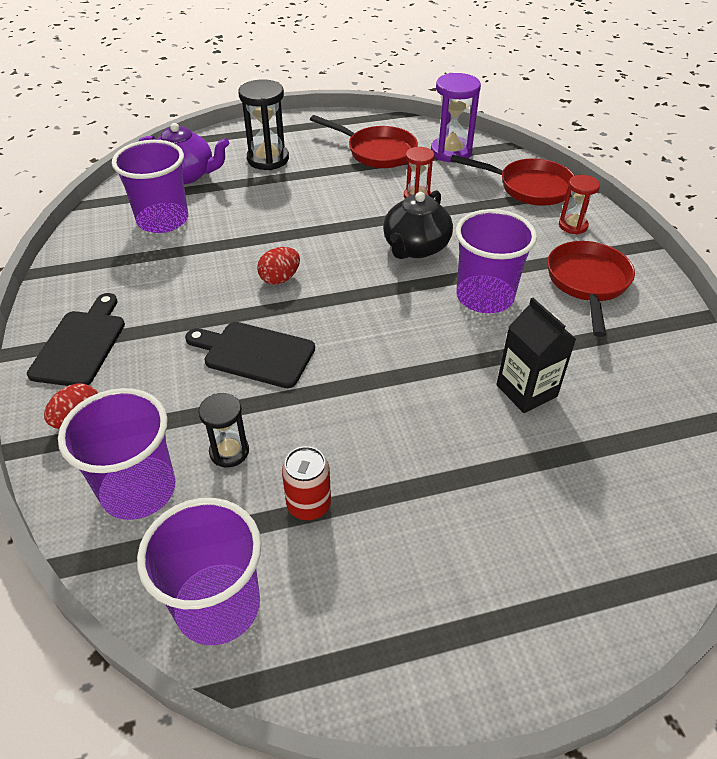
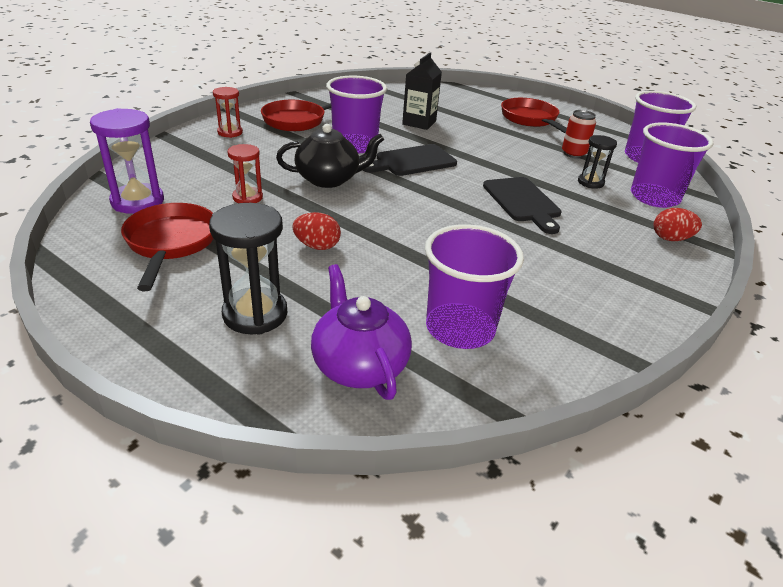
camera: 130 degrees left, 10 degrees down
(81, 345) = (640, 276): black cutting board -> black cutting board (412, 161)
(280, 279) = (443, 221): red egg -> red egg (317, 246)
(529, 187) = (182, 155): red pan -> red pan (530, 120)

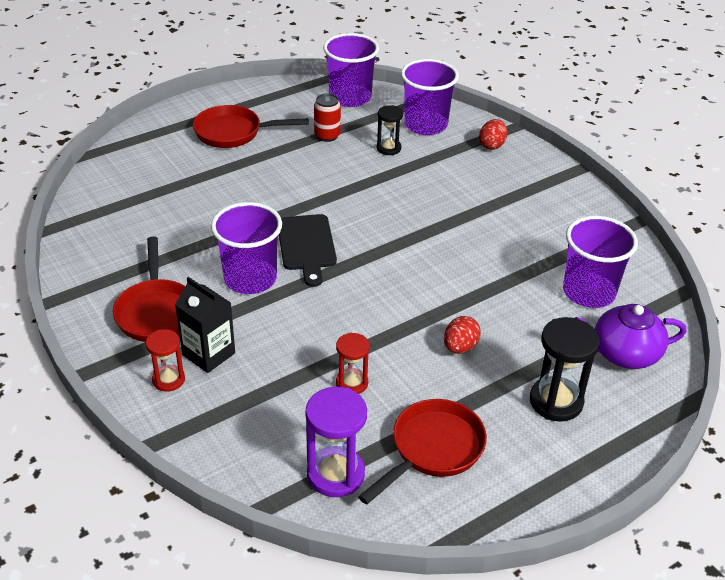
camera: 70 degrees left, 5 degrees up
(171, 243) = (432, 449): red pan -> red pan turned 120 degrees clockwise
(329, 179) = (328, 315): black teapot -> none
(419, 123) = (206, 214): black carton -> black carton (208, 354)
(522, 202) = (413, 200): black cutting board -> none

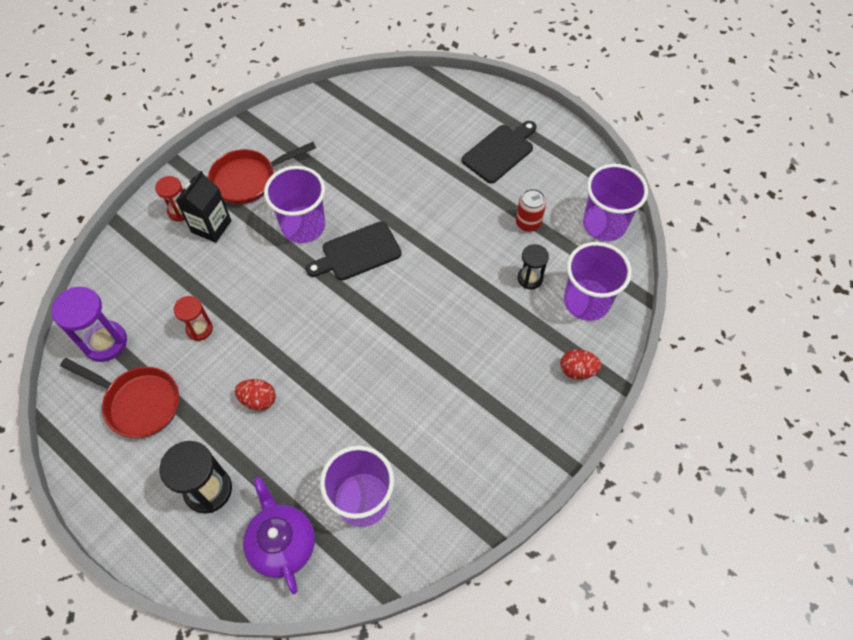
camera: 75 degrees right, 20 degrees up
(233, 133) = (500, 152): red pan -> black cutting board

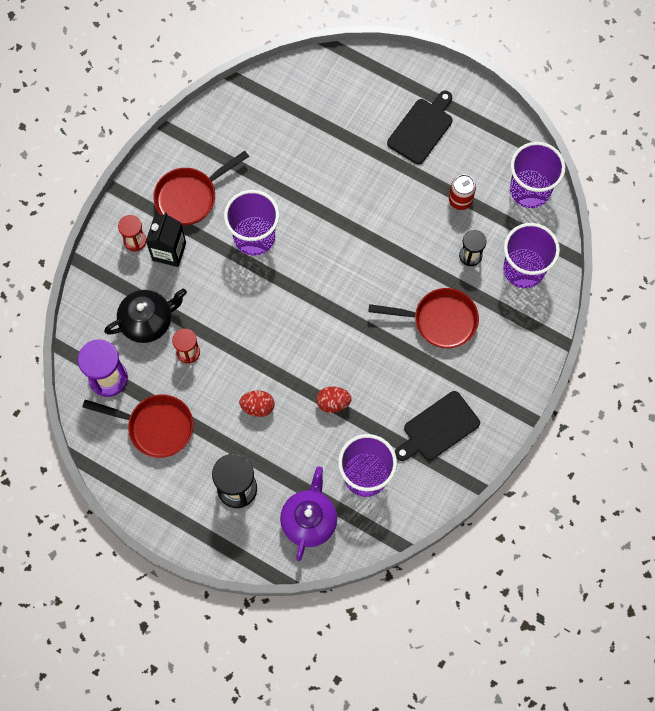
camera: 10 degrees left, 10 degrees up
(167, 291) = (147, 321): none -> black teapot
(282, 543) = (309, 520): purple teapot -> purple teapot turned 45 degrees clockwise
(358, 252) = (311, 255): black cutting board -> black cutting board (438, 428)
(483, 340) = (439, 320): none -> red pan
(577, 370) = (524, 335): red egg -> red egg (333, 403)

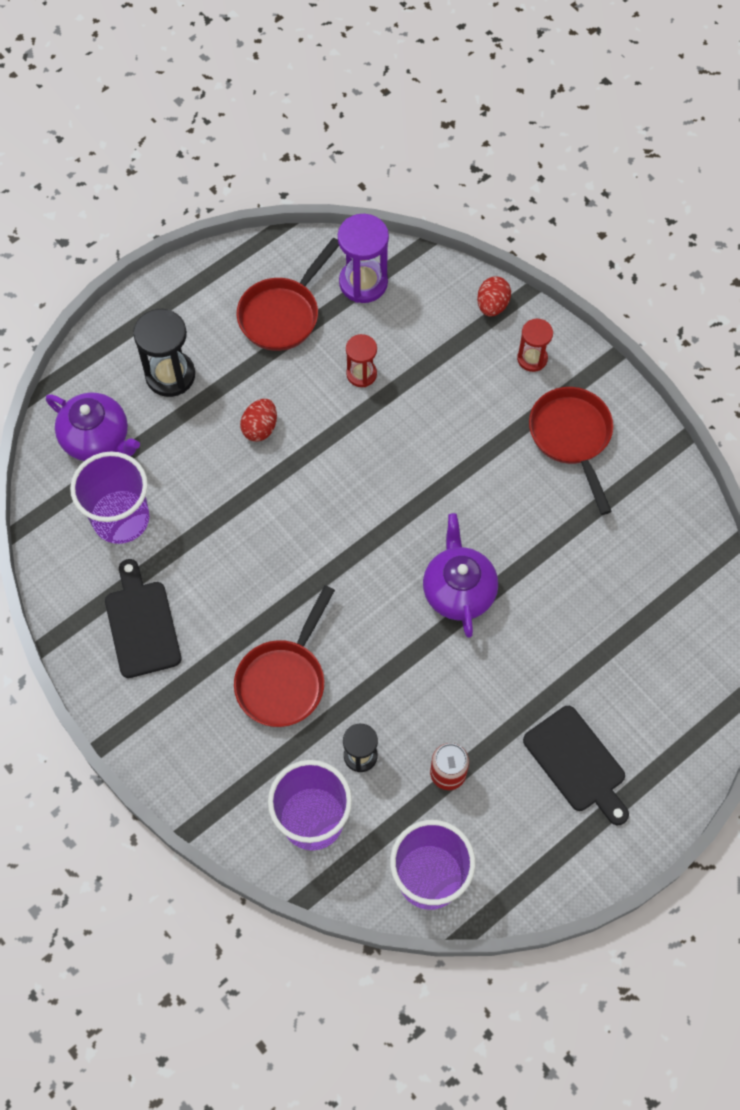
camera: 110 degrees right, 5 degrees down
(147, 321) = (419, 342): black teapot -> none
(169, 251) = (503, 392): black carton -> none
(254, 237) = (487, 494): purple cup -> none
(333, 233) = (458, 590): none -> purple teapot
(333, 403) = (228, 513): red egg -> red egg (492, 305)

